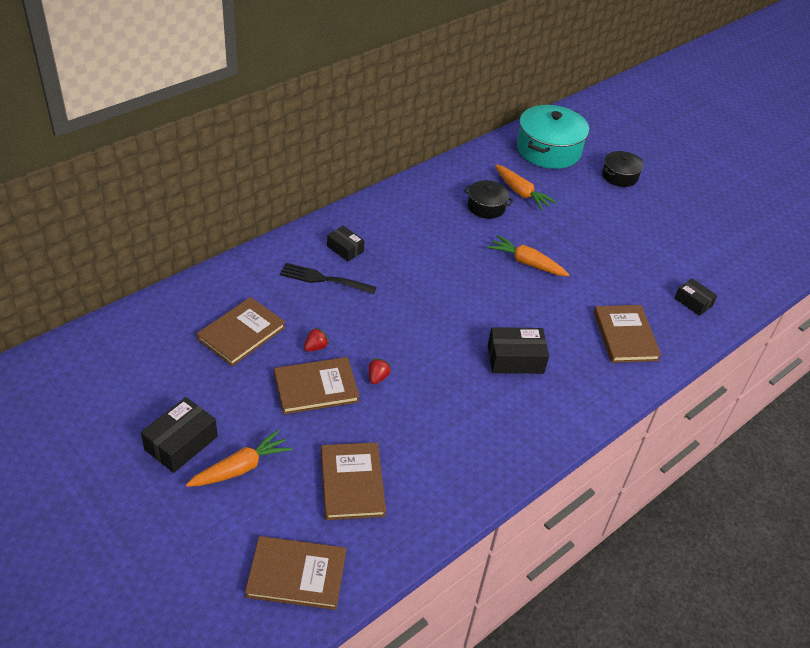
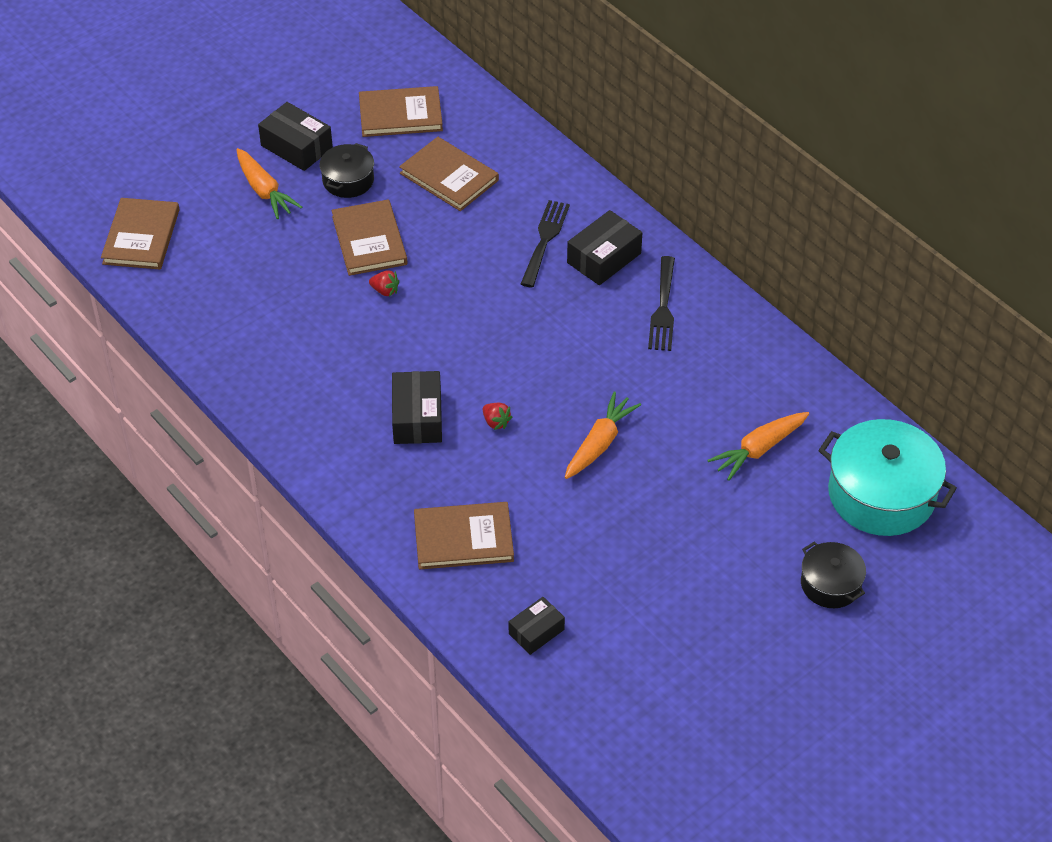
camera: 95 degrees right, 5 degrees up
(316, 347) = (430, 238): red strawberry -> red strawberry (496, 422)
(345, 249) = (604, 258): black box -> black box, size x1.56
(352, 483) = (241, 272): brown book -> brown book (400, 114)
(397, 223) = (663, 308): none -> black fork
(486, 207) = (717, 406): black pot -> black pot (348, 180)

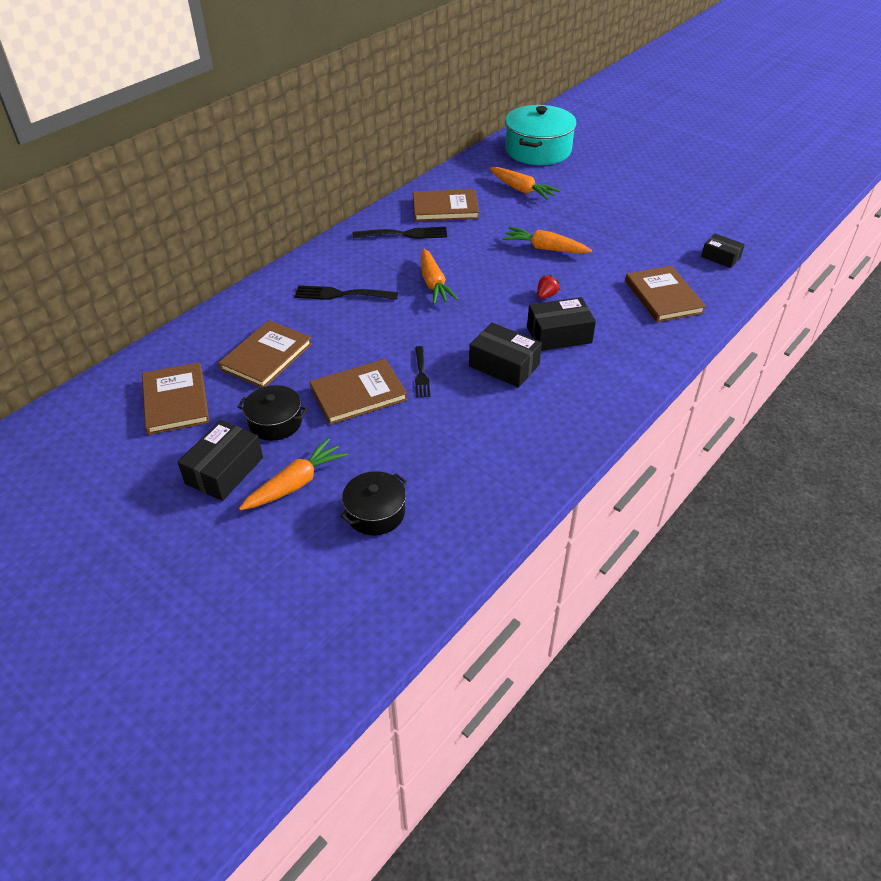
camera: 100 degrees left, 5 degrees down
(141, 237) = (382, 577): brown book -> brown book (445, 208)
(385, 291) = (421, 374): red strawberry -> black fork
(546, 322) = (433, 284): none -> orange carrot
(604, 258) = (357, 264): black box -> black box (504, 365)
(830, 584) = (614, 162): black pot -> black pot (375, 513)

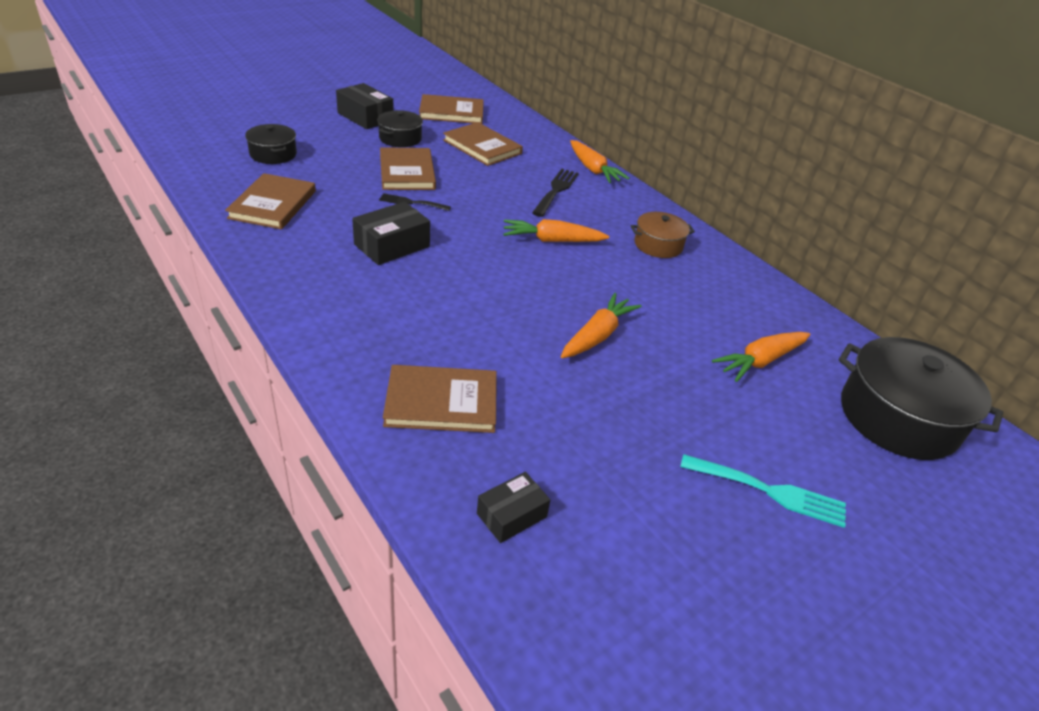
camera: 100 degrees right, 5 degrees down
(295, 483) = (330, 135): orange carrot -> orange carrot (593, 169)
(405, 234) = (658, 245): black fork -> brown pot
(445, 208) = (714, 285): brown book -> brown book (273, 204)
(538, 150) = (898, 417): turquoise pot -> black pot
(546, 295) = (495, 305): red strawberry -> none
(559, 335) = (417, 292): black box -> none
(630, 186) = (769, 491): none -> turquoise fork

